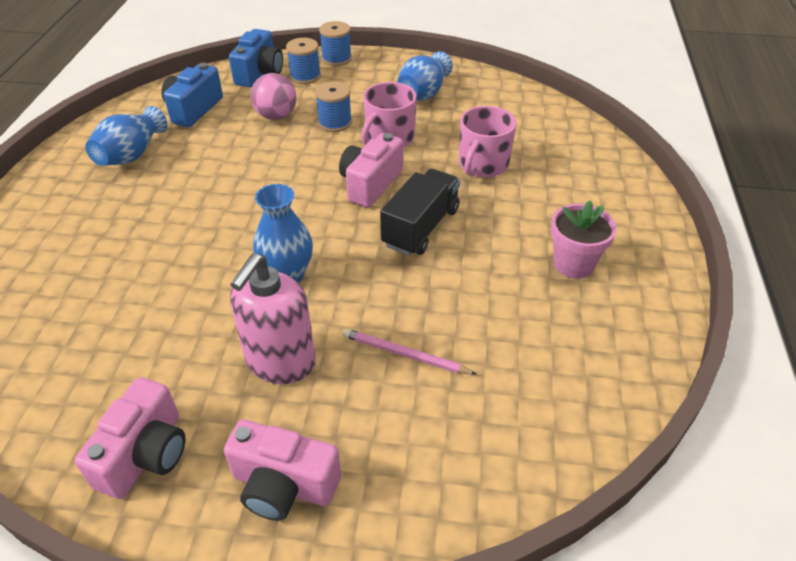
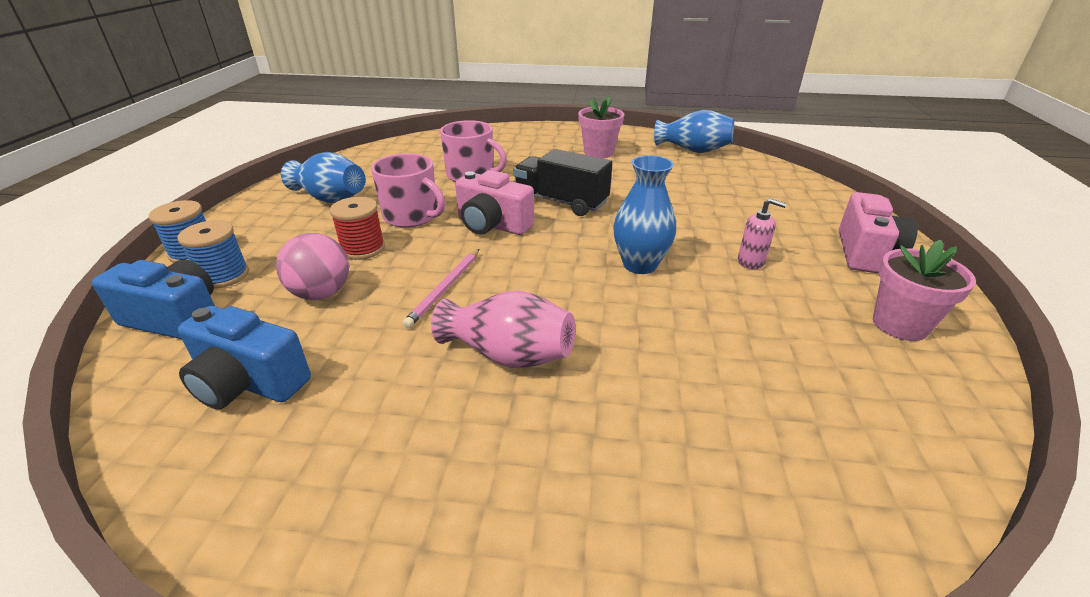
camera: 90 degrees left, 10 degrees down
(131, 155) = (368, 443): blue vase -> blue vase (693, 150)
(146, 454) = (900, 325): pink camera -> pink flower pot
(185, 200) = (508, 355): none -> pink vase
(280, 362) = (751, 262): pink soap dispenser -> pink soap dispenser, size x0.49
(335, 123) = (363, 249): blue spool -> red spool
(405, 354) = (713, 209): pink pencil -> pink pencil (445, 289)

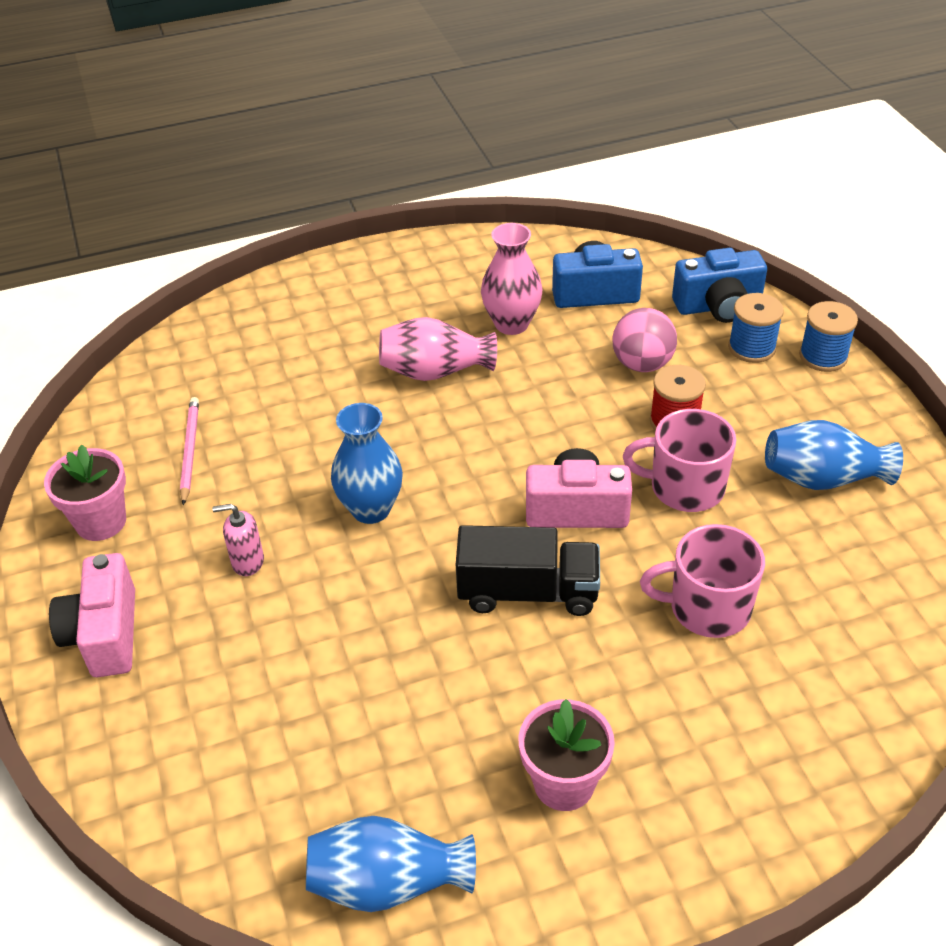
camera: 155 degrees right, 10 degrees up
(378, 380) = (511, 324): none -> pink vase
(445, 289) = (541, 407): pink pencil -> pink pencil (190, 451)

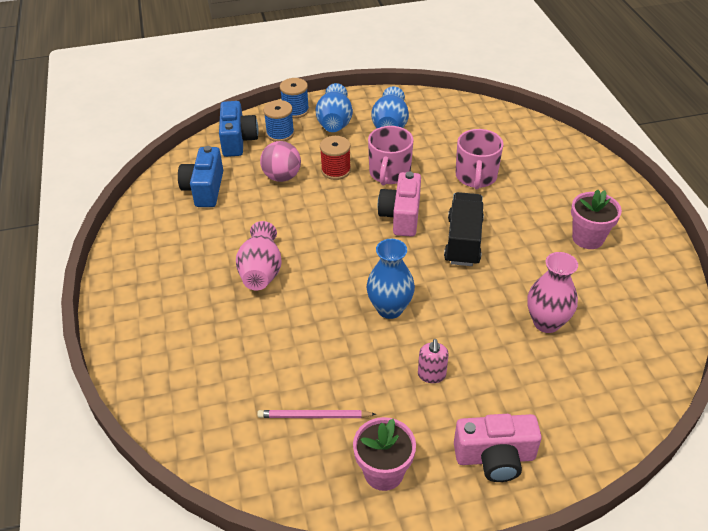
camera: 85 degrees left, 0 degrees up
(387, 882) = (655, 307): blue vase -> blue vase (335, 123)
(511, 324) = (223, 230): pink vase -> pink vase (546, 322)

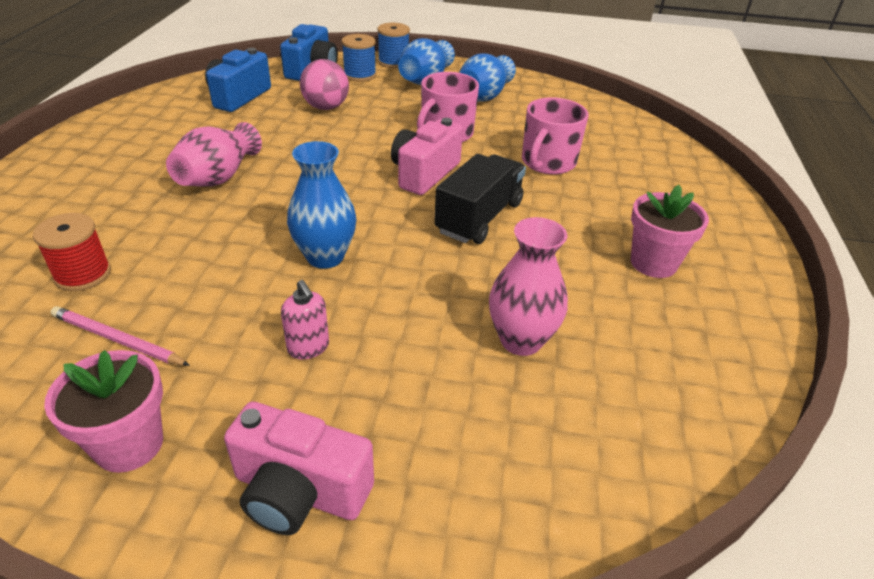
camera: 20 degrees right, 5 degrees down
(336, 170) = (388, 116): red spool -> red spool (83, 274)
(431, 375) = (308, 347): pink soap dispenser -> pink soap dispenser turned 60 degrees counterclockwise

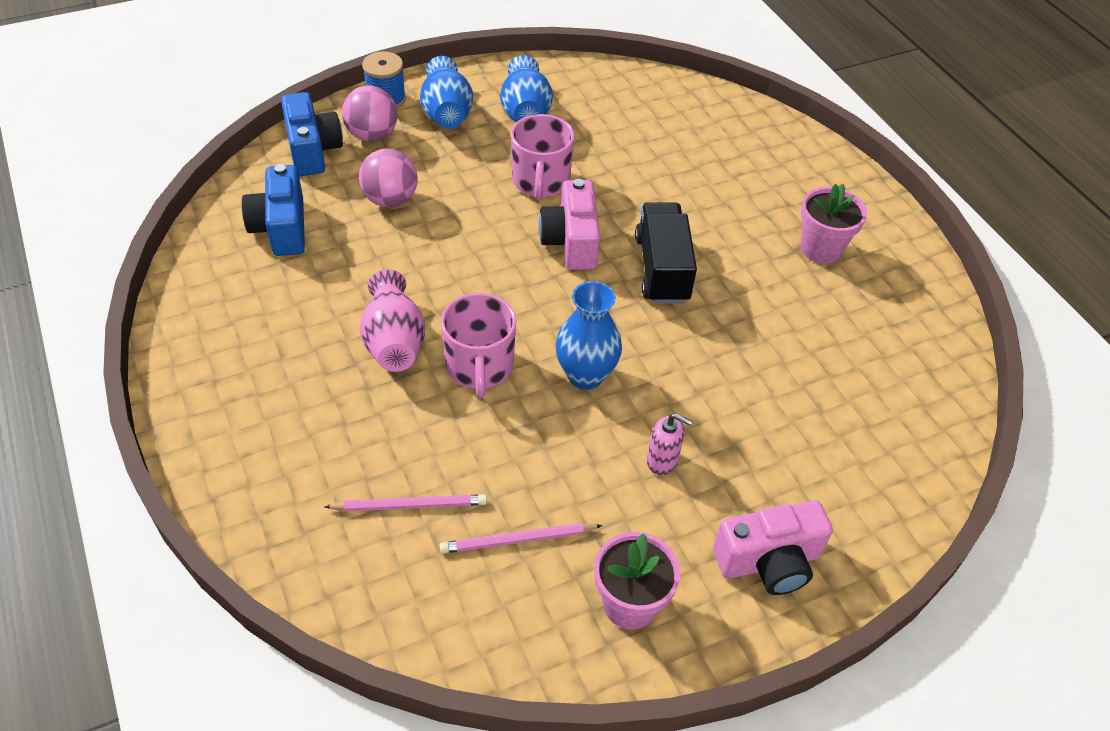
camera: 35 degrees left, 10 degrees up
(83, 274) = (410, 505): red spool -> pink pencil
(359, 75) = (372, 135): blue spool -> pink ball
(521, 340) = (793, 370): pink vase -> none
(547, 162) = (658, 176): pink mug -> pink mug (479, 367)

